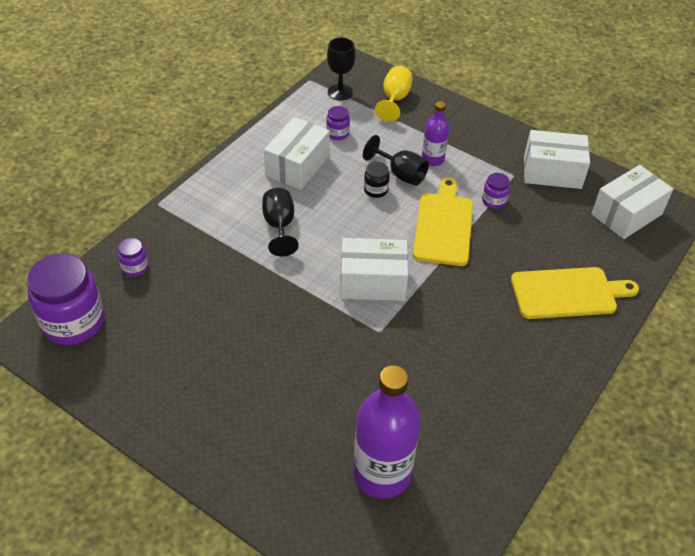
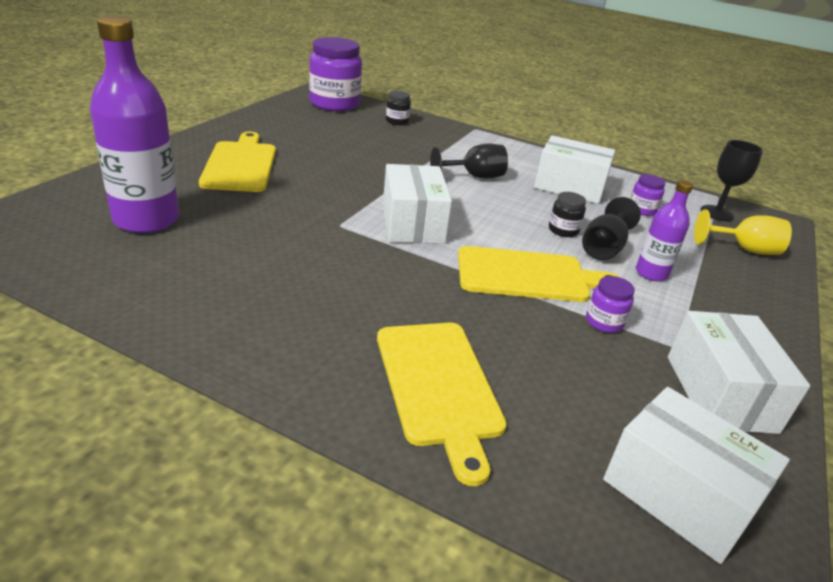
camera: 80 degrees right, 15 degrees down
(135, 267) = (397, 121): purple jar -> black jar
(258, 409) = (240, 164): none -> yellow cutting board

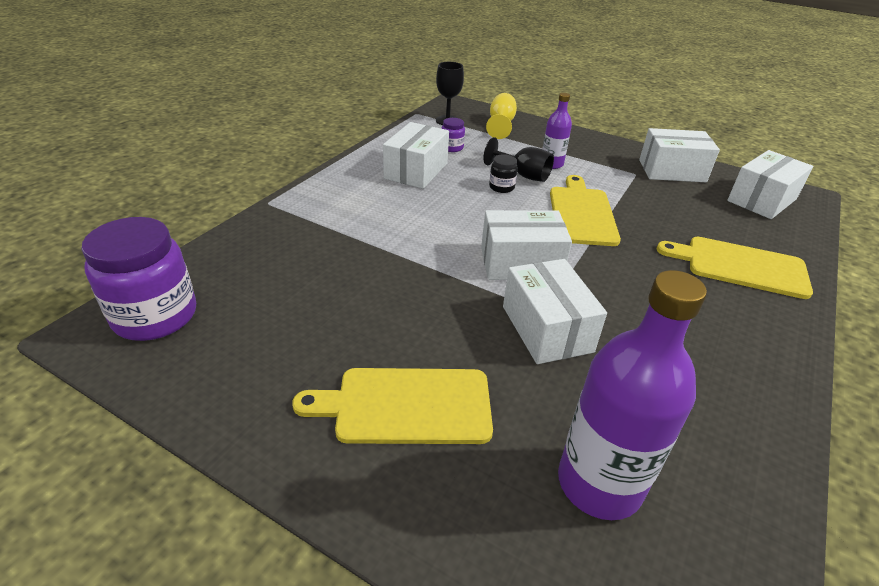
camera: 85 degrees left, 5 degrees up
(314, 223) = (546, 329): none -> white box
(397, 121) = (239, 258): black jar -> none
(438, 386) = (740, 266): yellow cutting board -> yellow cutting board turned 150 degrees counterclockwise
(474, 177) = (405, 218): black goblet -> none
(604, 322) = (625, 193): purple jar -> none

